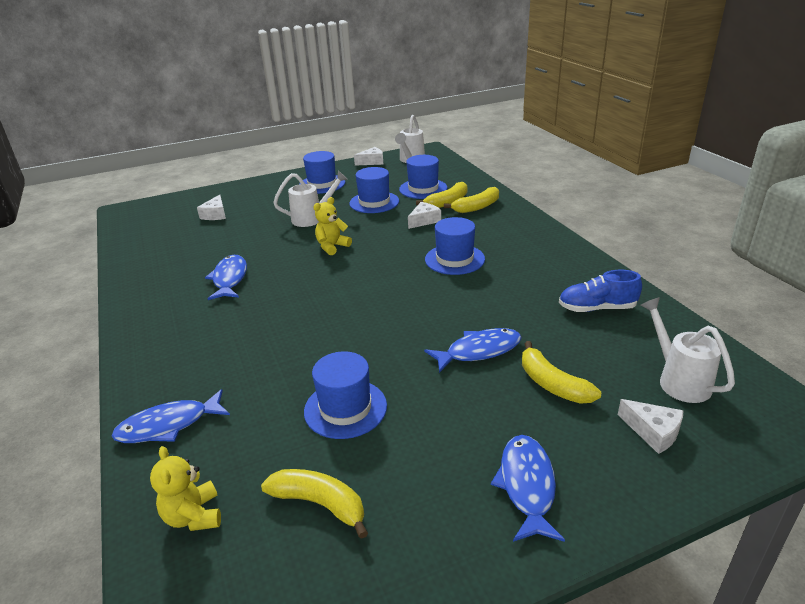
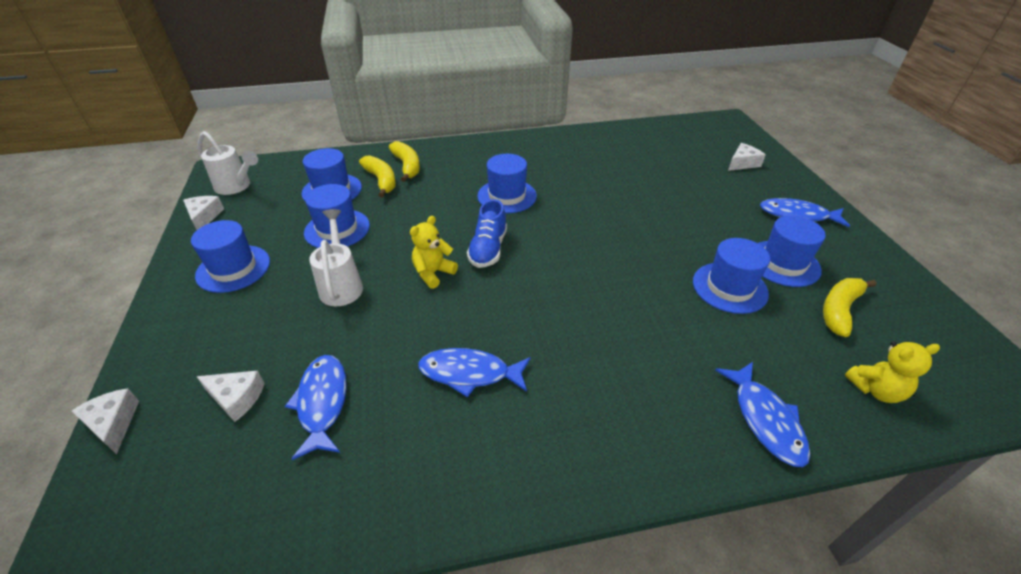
camera: 80 degrees left, 10 degrees up
(332, 246) = (433, 273): yellow teddy bear -> yellow teddy bear turned 75 degrees clockwise
(402, 458) = (783, 263): none -> blue hat
(424, 221) = (414, 201): white cheese -> white cheese (113, 424)
(479, 351) = (656, 208): blue fish -> blue fish (322, 403)
(552, 384) = (697, 186): yellow banana -> none
(597, 308) = (609, 149): blue shoe -> blue shoe (488, 249)
(679, 380) = (694, 143): white watering can -> none

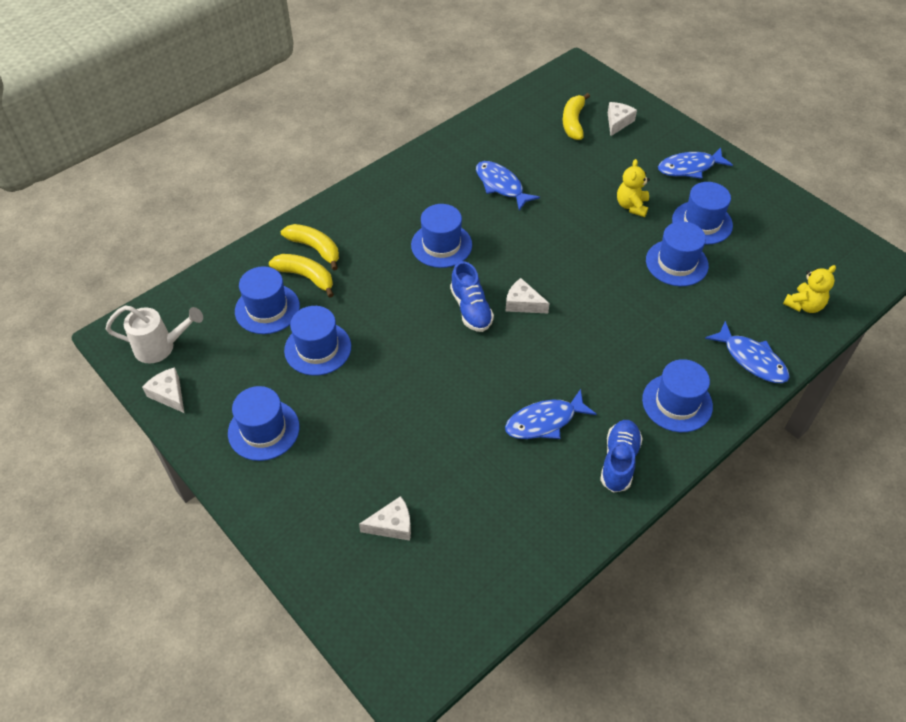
camera: 30 degrees left, 10 degrees up
(113, 424) = (319, 590): white cheese -> white cheese (523, 303)
(322, 403) = (459, 495): blue fish -> blue fish (501, 185)
(341, 285) = (378, 399): white watering can -> none
(433, 273) = (445, 353): yellow teddy bear -> yellow teddy bear (631, 206)
(515, 456) = (619, 461): none -> blue shoe
(634, 425) = (677, 403): none -> blue hat
(839, 310) = (757, 250): yellow banana -> yellow banana (573, 122)

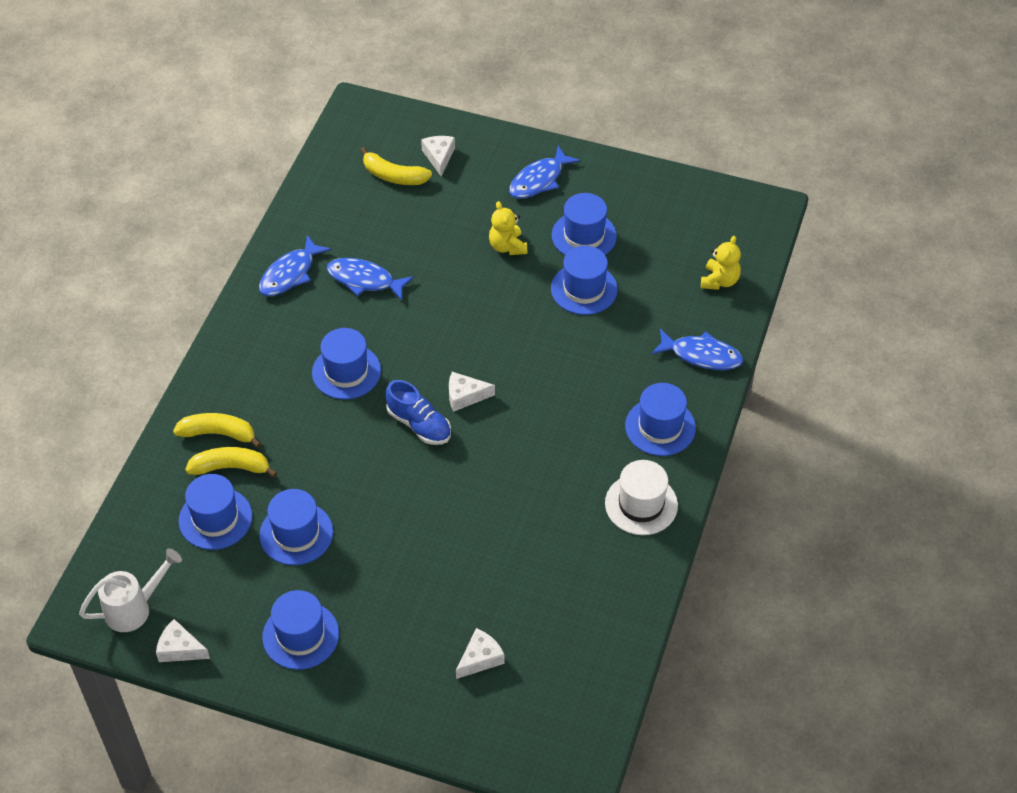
camera: 30 degrees left, 0 degrees up
(544, 421) = (555, 500): blue fish -> blue fish (290, 274)
(573, 122) = (393, 176): yellow banana -> yellow banana turned 45 degrees counterclockwise
(619, 461) = (641, 504): blue shoe -> white hat

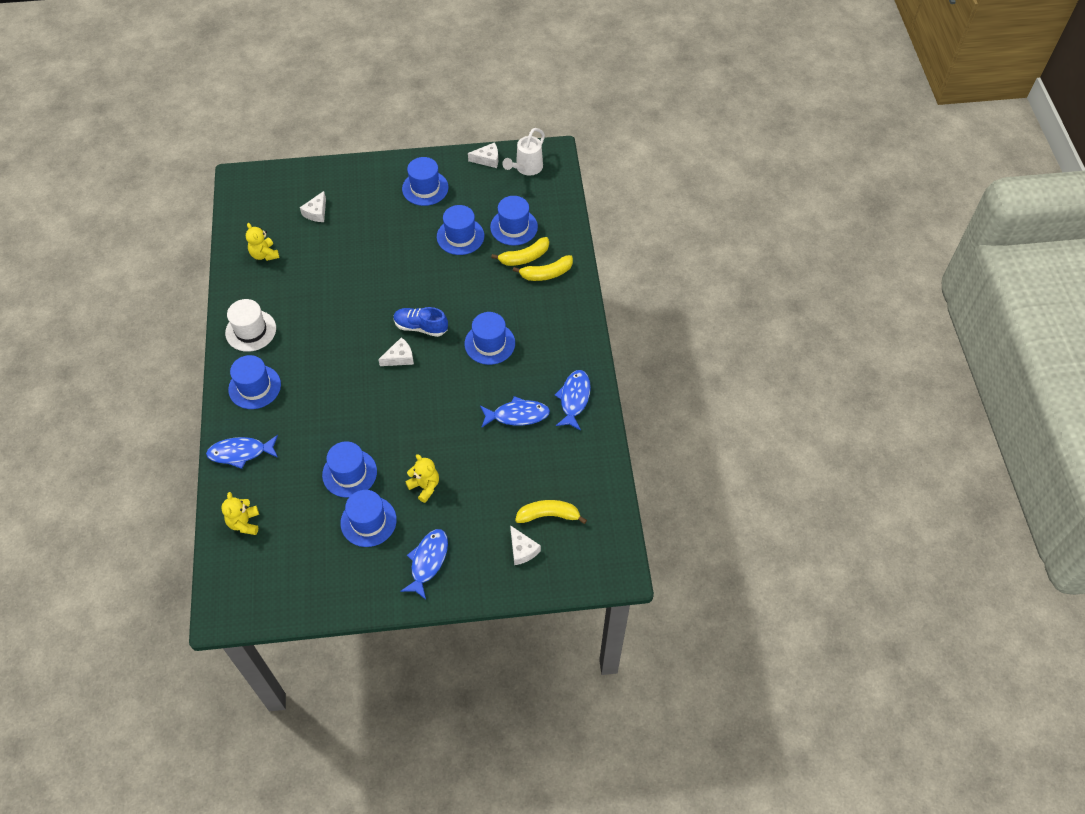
camera: 155 degrees right, 5 degrees up
(583, 615) = (264, 254): none -> yellow teddy bear

